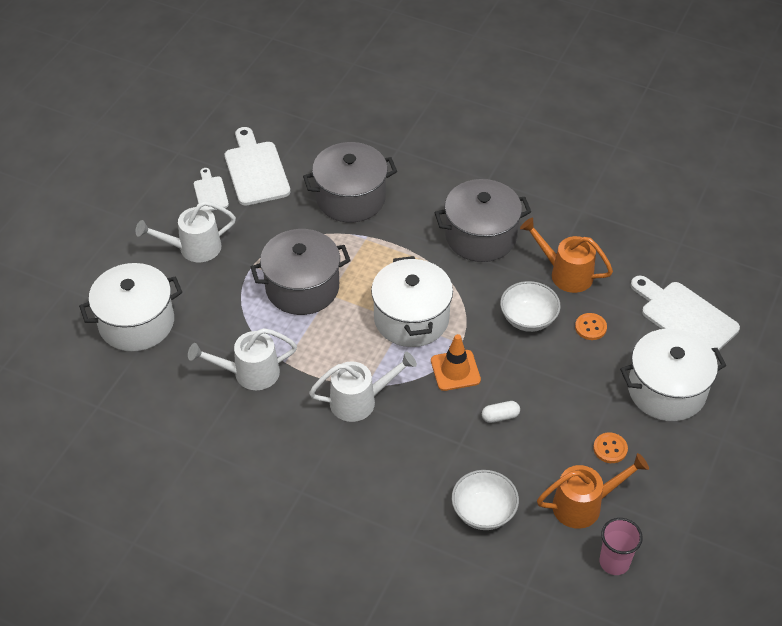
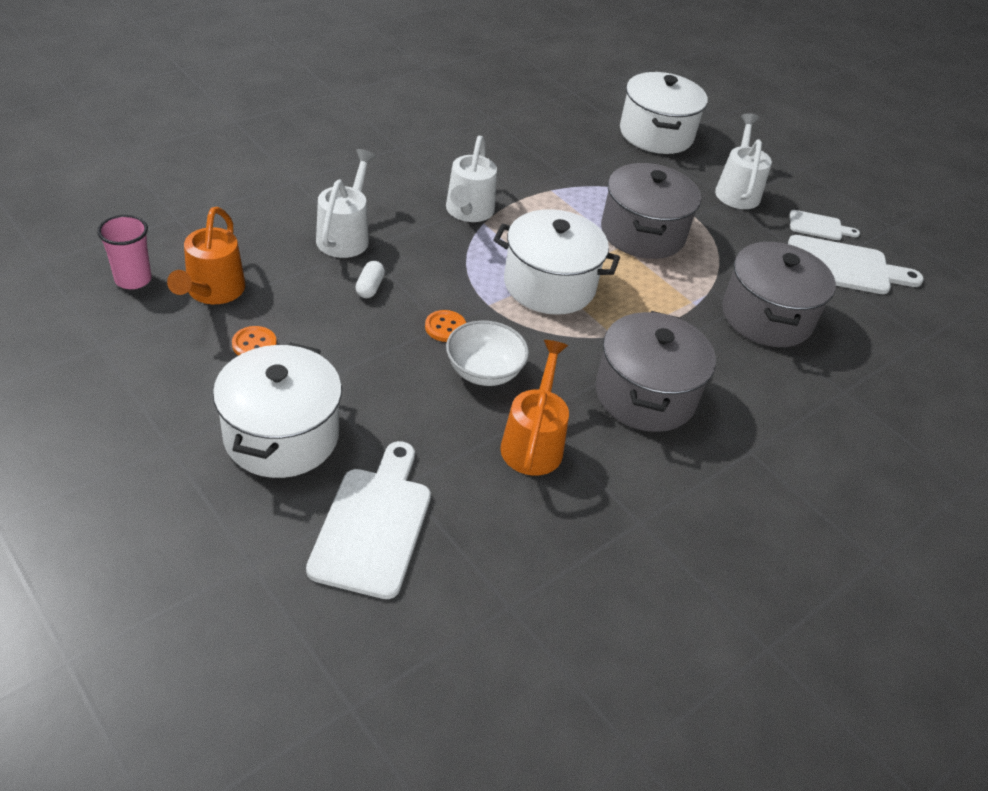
camera: 110 degrees right, 5 degrees down
(249, 373) = (552, 167): white watering can -> white watering can (345, 235)
(455, 370) = (455, 284): orange traffic cone -> none
(483, 512) = (275, 228): white bowl -> none
(565, 273) = (533, 442): orange watering can -> orange watering can turned 45 degrees counterclockwise
(590, 327) = (430, 419): orange button -> orange button (445, 327)
(685, 317) = (373, 525): white cutting board -> white cutting board turned 60 degrees counterclockwise

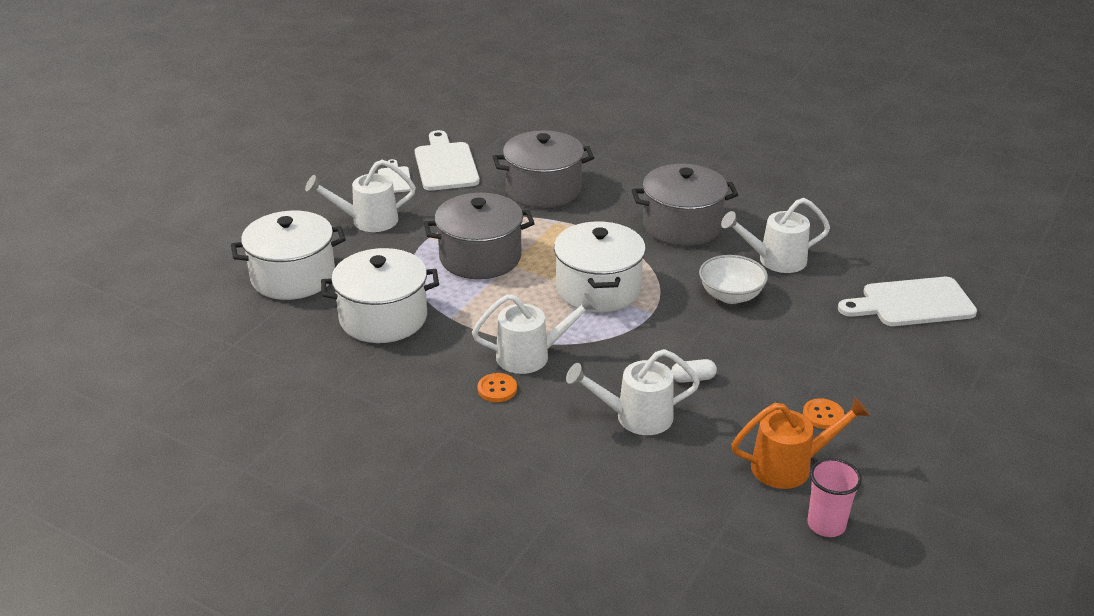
camera: 105 degrees left, 10 degrees down
(281, 435) = (891, 366): white pot -> white pot (383, 318)
(445, 327) = (701, 326): orange button -> orange button (497, 389)
(533, 442) = (775, 260): orange watering can -> white watering can

